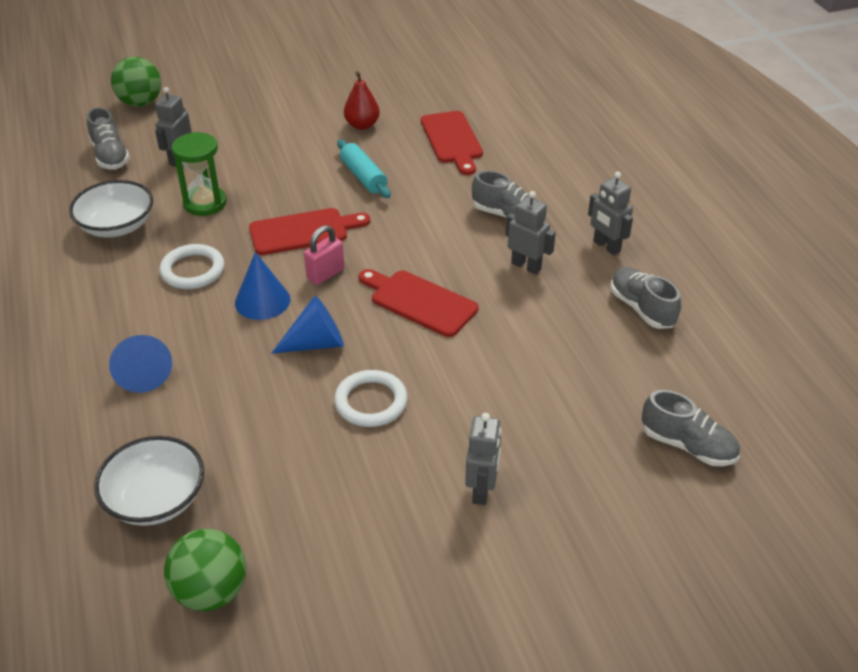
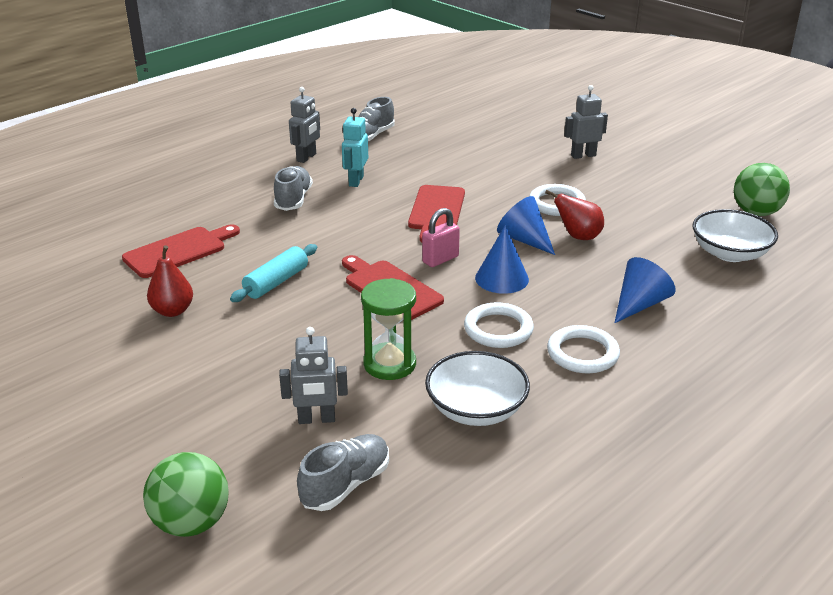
camera: 115 degrees left, 10 degrees down
(118, 304) = (582, 353): none -> white ring
(290, 386) = (578, 236): none -> red pear
(325, 274) = (440, 259): pink padlock -> pink padlock turned 60 degrees counterclockwise
(526, 266) = (356, 181): grey robot -> turquoise robot
(687, 445) = (483, 111): grey shoe -> none

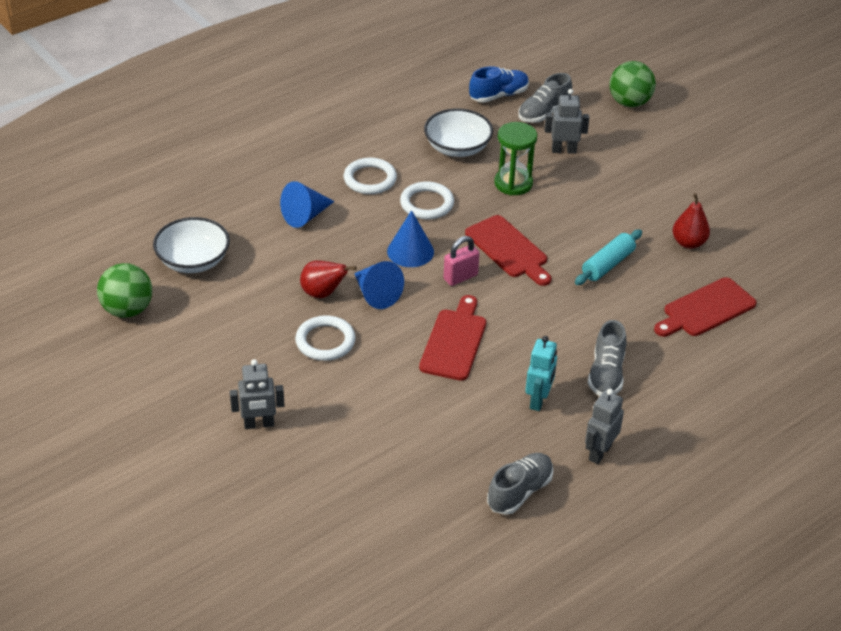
camera: 175 degrees left, 10 degrees up
(425, 515) = (498, 95): none -> blue shoe

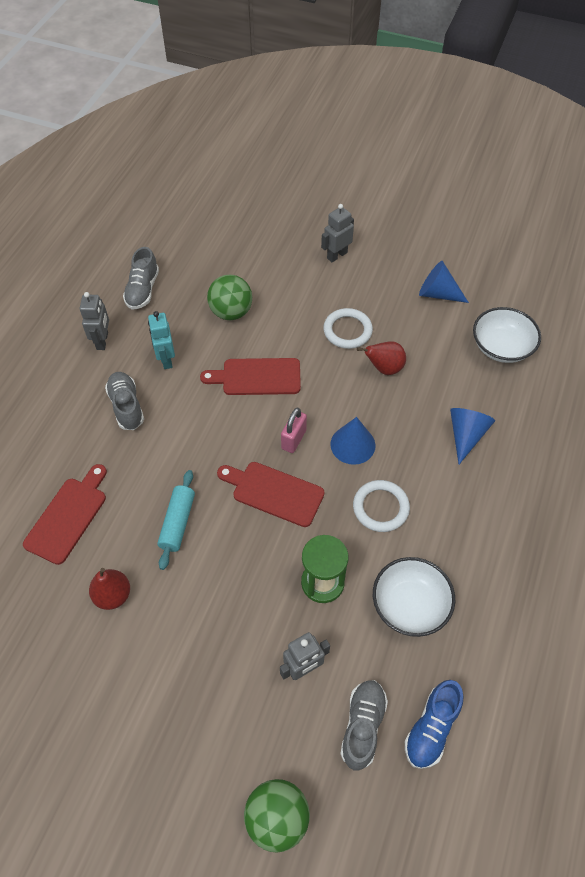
camera: 150 degrees right, 15 degrees up
(127, 310) = (499, 287): green ball -> green ball (231, 312)
(370, 179) = (453, 509): white ring -> none
(376, 294) = (345, 388): blue cone -> blue cone (438, 293)
(454, 341) = (257, 377): red cutting board -> red cutting board turned 105 degrees clockwise

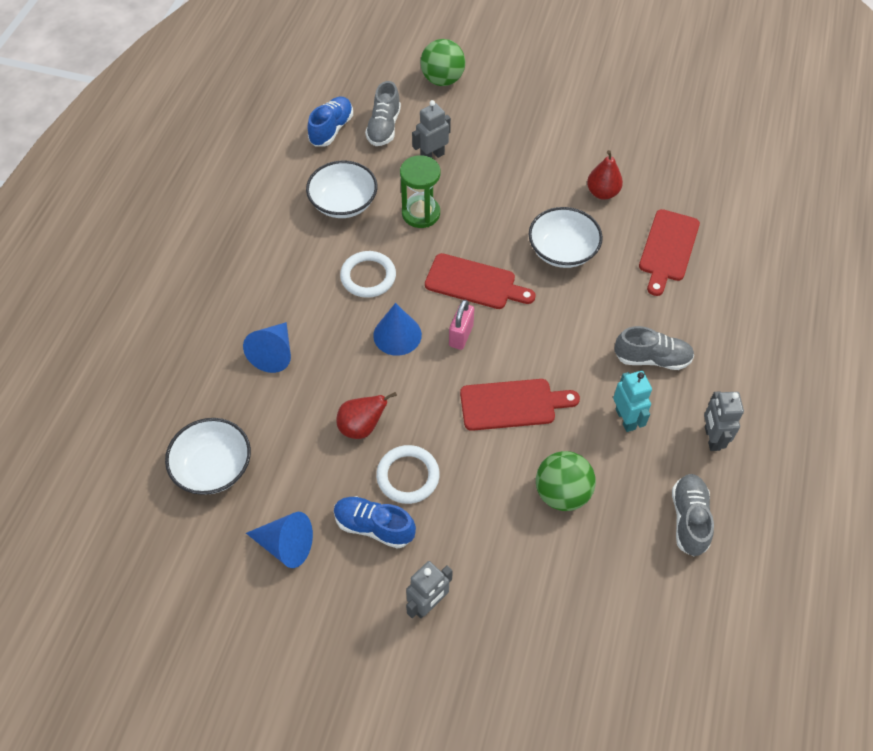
camera: 175 degrees right, 0 degrees up
(126, 406) = (652, 358): grey shoe -> grey shoe turned 60 degrees counterclockwise
(177, 522) = (562, 251): turquoise rolling pin -> white bowl
(374, 300) = (374, 526): none -> blue shoe

